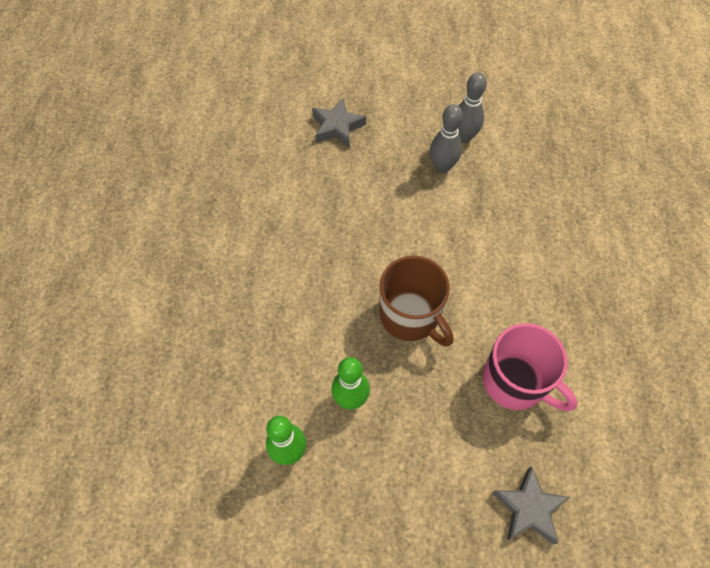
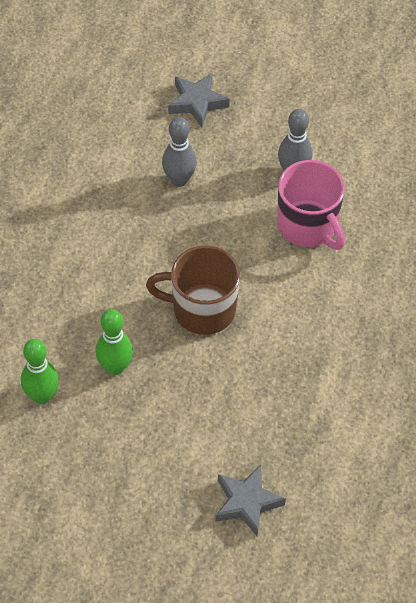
camera: 15 degrees right, 5 degrees down
(410, 316) = (202, 309): brown mug -> brown mug turned 120 degrees clockwise
(464, 137) = (330, 146): grey bowling pin -> grey bowling pin (179, 180)
(515, 382) = (281, 395): pink mug -> pink mug (308, 226)

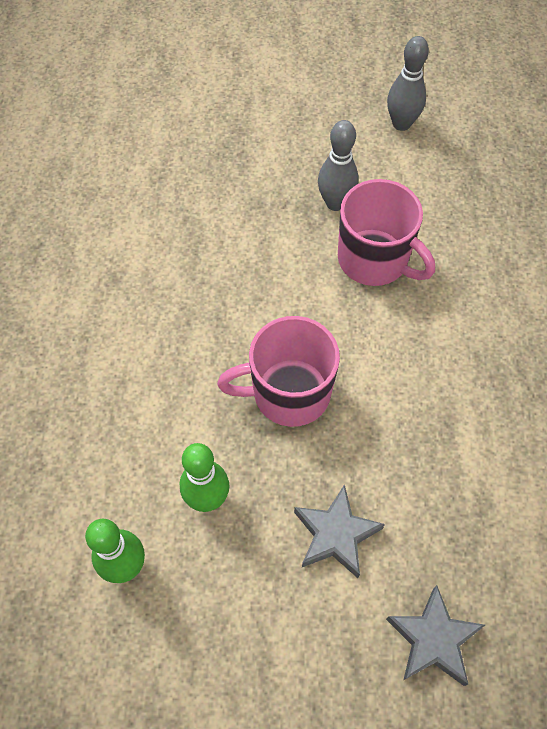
camera: 15 degrees left, 5 degrees up
(179, 180) = (211, 243): grey bowling pin -> grey bowling pin (401, 124)
(197, 102) = (203, 152): grey star -> grey star (335, 535)
(202, 309) = (288, 393): brown mug -> pink mug

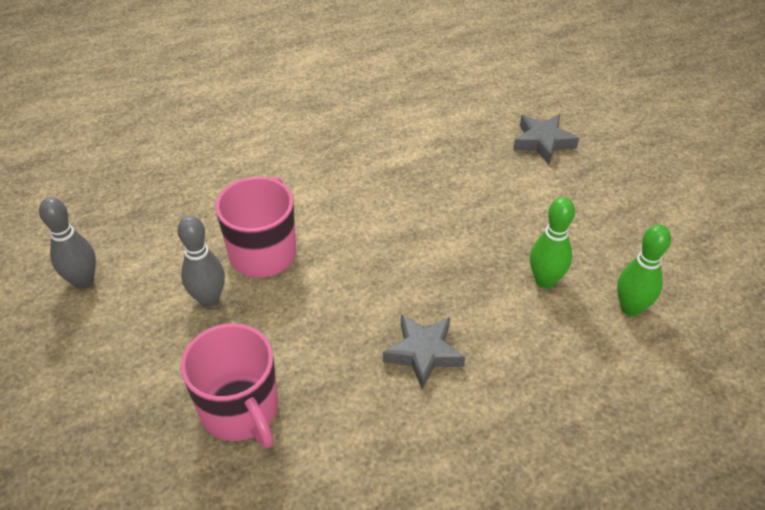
camera: 115 degrees left, 15 degrees down
(288, 393) = (426, 264): pink mug -> pink mug (240, 410)
(335, 535) = (515, 203): grey star -> grey star (423, 353)

